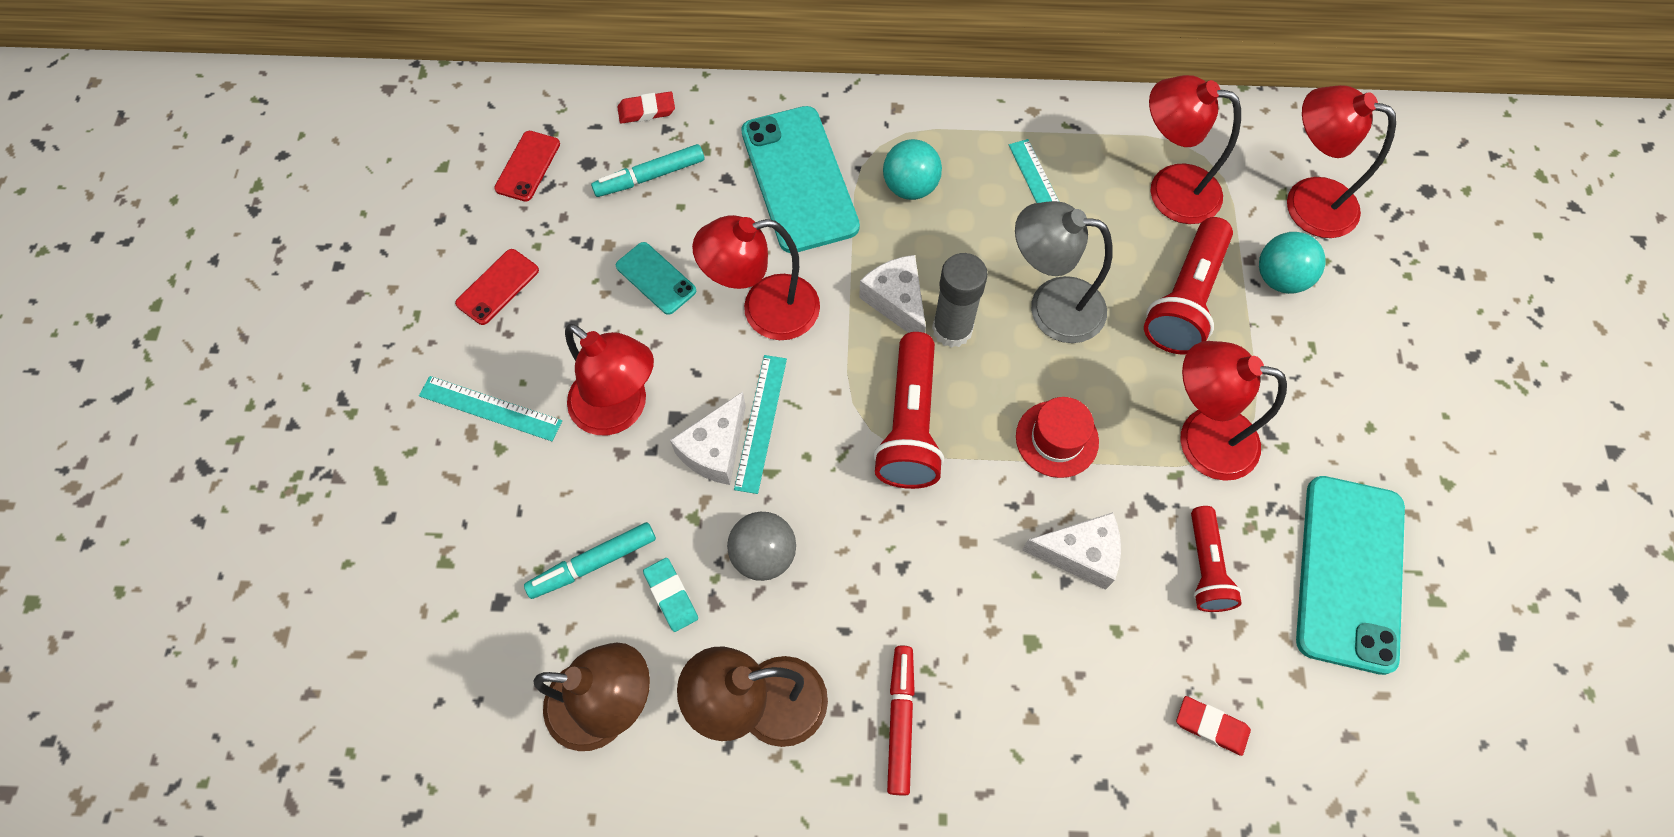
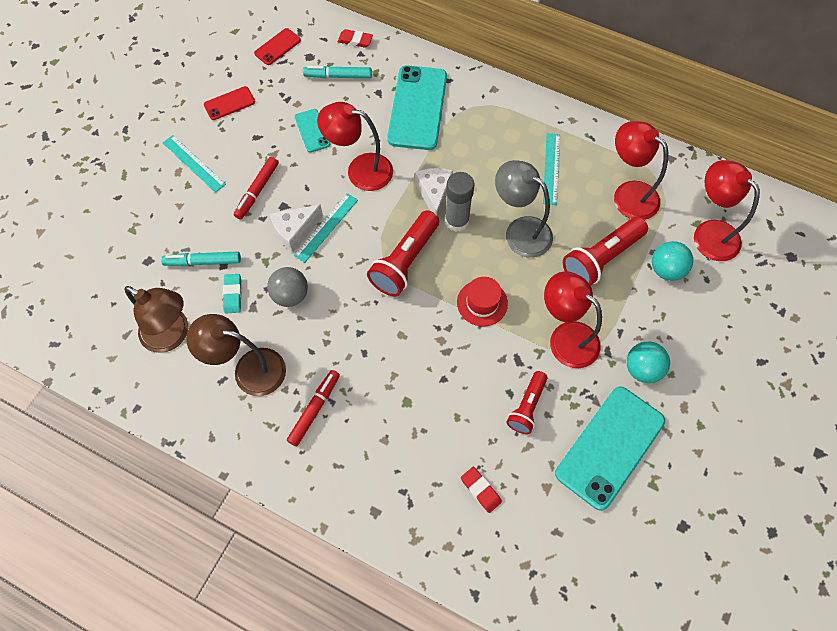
camera: 25 degrees right, 0 degrees up
(620, 410) = (257, 191): red lamp -> red marker
(910, 187) = (477, 135): turquoise ball -> turquoise ball (642, 369)
(1079, 554) = (459, 368): white cheese -> none

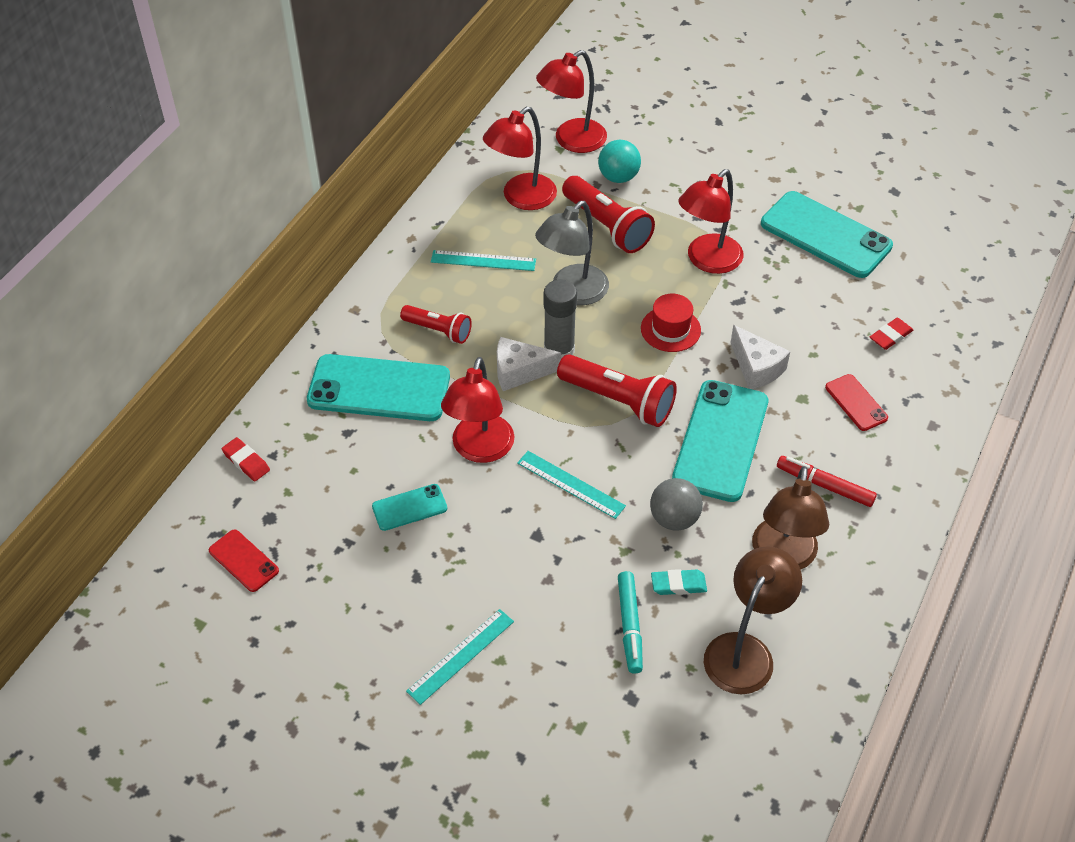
camera: 90 degrees left, 15 degrees down
(229, 103) = (349, 618): red phone -> red phone (856, 403)
(257, 191) = (512, 568): red marker -> none
(295, 231) = (577, 519): white cheese -> white cheese (756, 368)
(338, 76) = (312, 480): turquoise marker -> none
(355, 40) = (246, 461): red eraser -> red eraser turned 60 degrees counterclockwise
(363, 333) = (721, 440): none -> turquoise phone
(527, 407) = (792, 296): red flashlight -> red flashlight (438, 330)
(642, 369) = (737, 205): turquoise ball -> none

